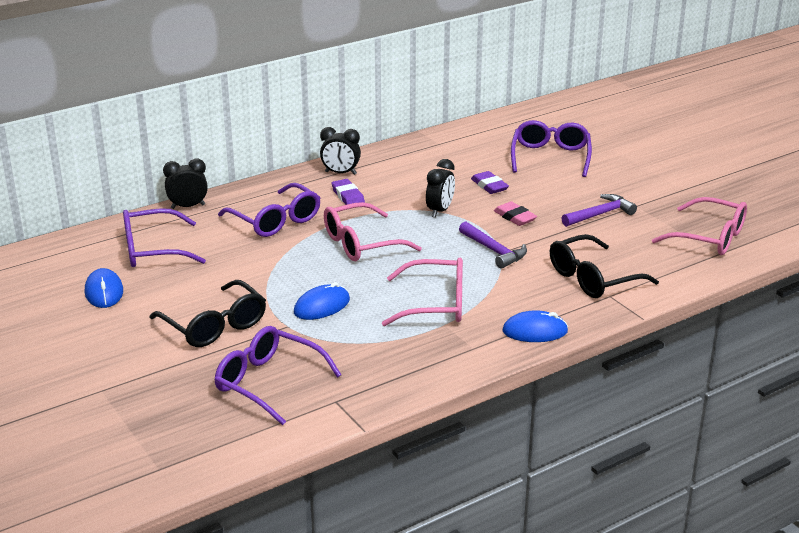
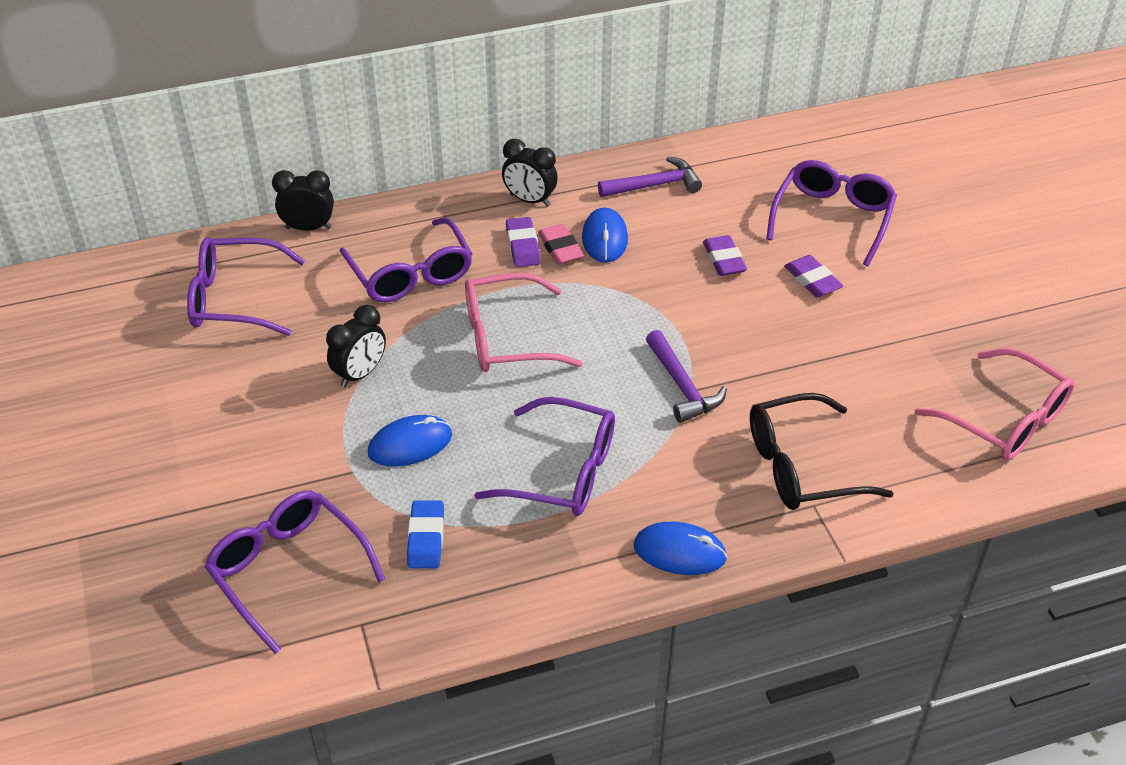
camera: 15 degrees right, 15 degrees up
(104, 292) = (147, 362): blue mouse -> blue mouse (604, 238)
(215, 326) = (260, 452): black glasses -> none
(358, 351) = (426, 538): none -> blue eraser
(436, 304) = (563, 471): pink glasses -> purple glasses
(440, 211) = (636, 295): black clock -> black clock (360, 374)
(515, 217) = (736, 326): pink eraser -> pink eraser (560, 248)
(553, 188) = (812, 280): none -> purple eraser
(600, 214) = (860, 343): purple hammer -> purple hammer (654, 185)

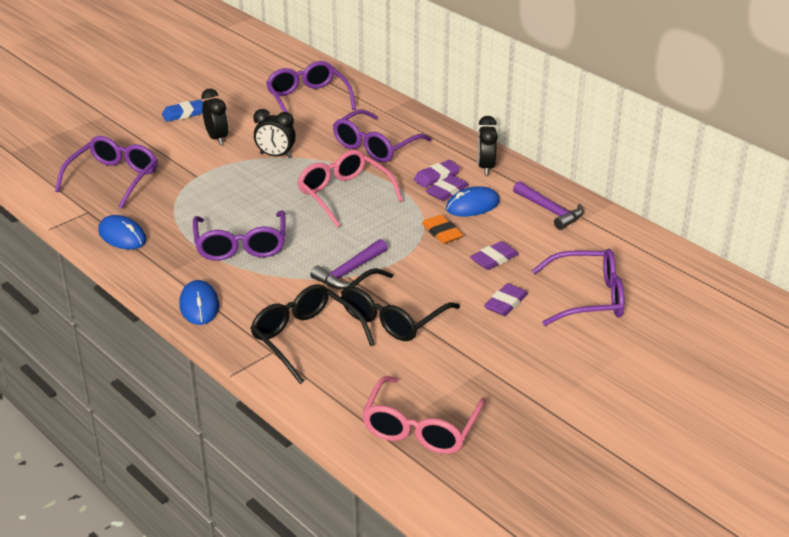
camera: 65 degrees right, 10 degrees down
(308, 228) = (388, 102): black clock -> black clock (217, 138)
(410, 444) = (229, 188): blue mouse -> blue mouse (122, 236)
(426, 538) = (160, 214): blue eraser -> blue eraser (184, 114)
(560, 248) = (447, 191): pink eraser -> purple eraser
(646, 282) = (442, 233): none -> orange eraser
(794, 377) = (392, 317): none -> black glasses

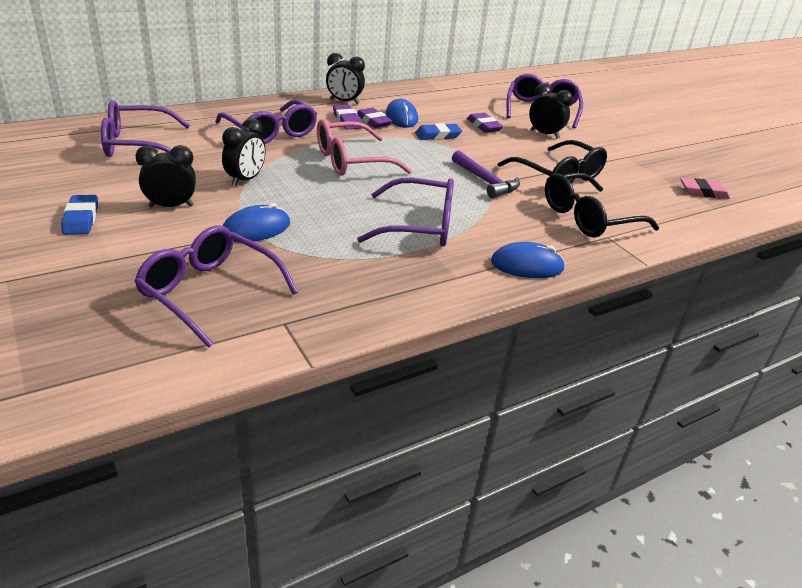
camera: 80 degrees left, 0 degrees up
(122, 236) = (363, 300): blue mouse -> blue mouse (256, 229)
(421, 428) = (703, 192): pink glasses -> pink eraser
(442, 233) = (438, 135): orange eraser -> blue eraser
(506, 303) = (544, 134): purple eraser -> black clock
(550, 211) = (424, 96): purple hammer -> none

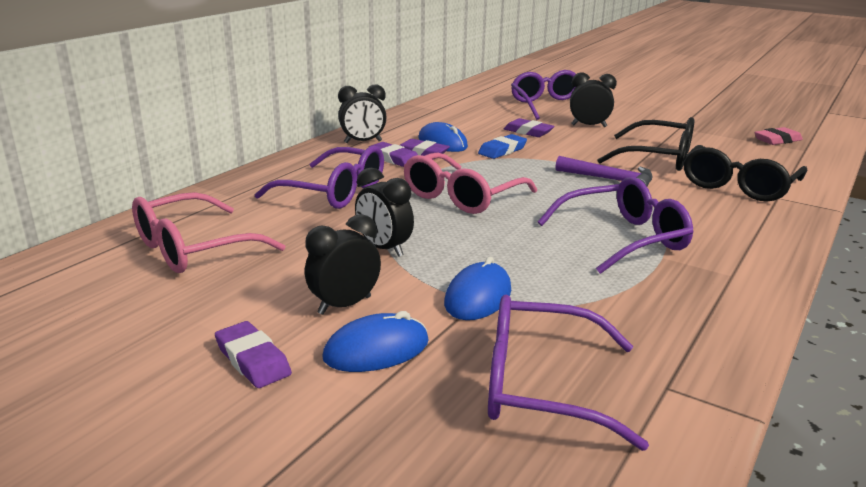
camera: 25 degrees left, 10 degrees down
(81, 219) = (253, 360): blue eraser -> purple eraser
(137, 144) = (193, 249): purple glasses -> pink glasses
(245, 180) = (384, 249): black clock -> black clock turned 135 degrees clockwise
(527, 265) = (765, 243): blue mouse -> blue mouse (376, 350)

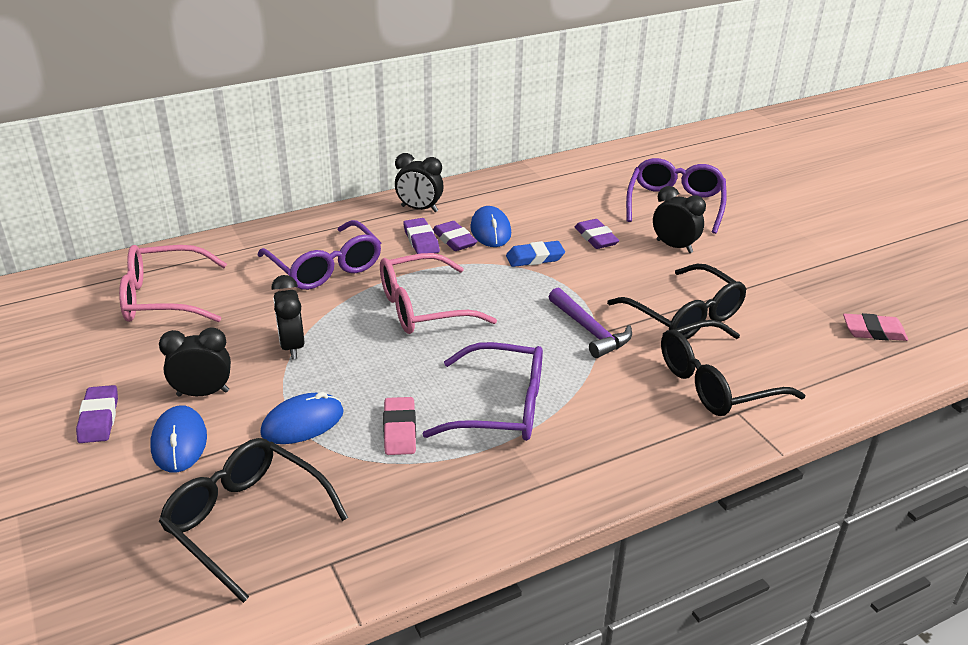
camera: 30 degrees right, 10 degrees up
(376, 350) = (179, 442): blue mouse -> blue mouse turned 75 degrees clockwise
(540, 386) = (245, 521): purple glasses -> black glasses
(570, 276) = (400, 430): none -> pink eraser

